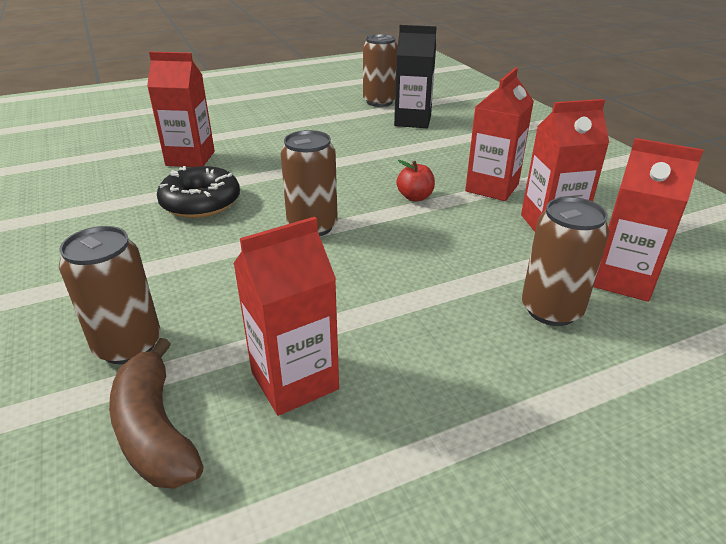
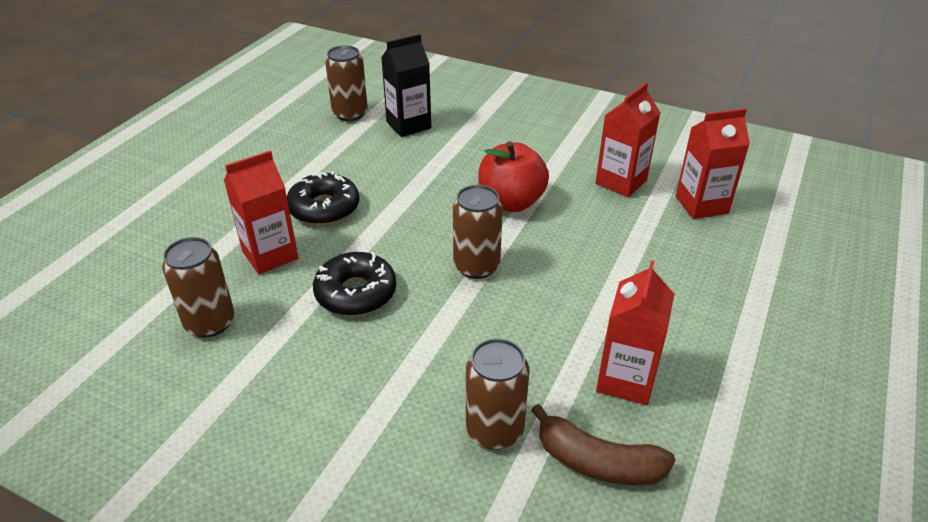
camera: 40 degrees left, 5 degrees up
(268, 147) = (324, 208): none -> black donut
(415, 197) = (511, 202): red apple -> red apple, size x2.01
(492, 188) = (550, 168): red carton -> none
(551, 310) = (692, 247): brown can -> brown can (210, 323)

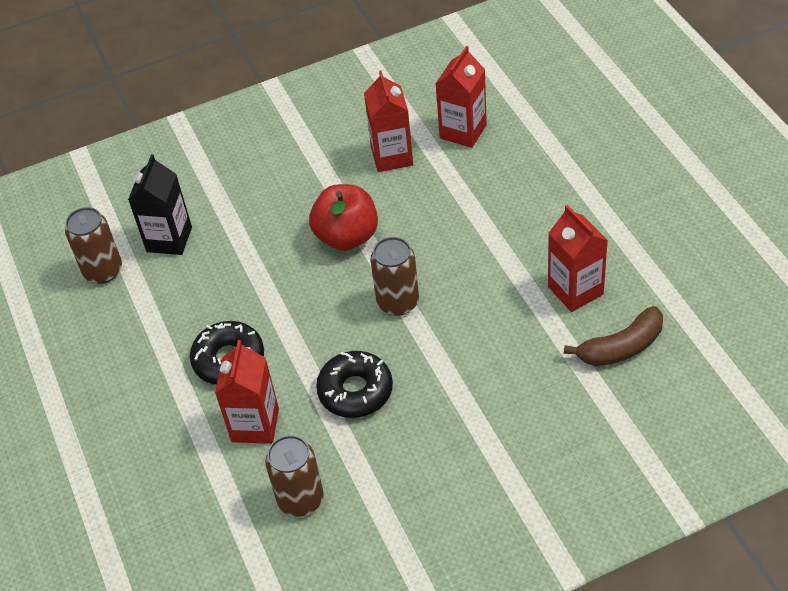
camera: 45 degrees left, 10 degrees up
(494, 430) = (554, 383): brown can -> none

